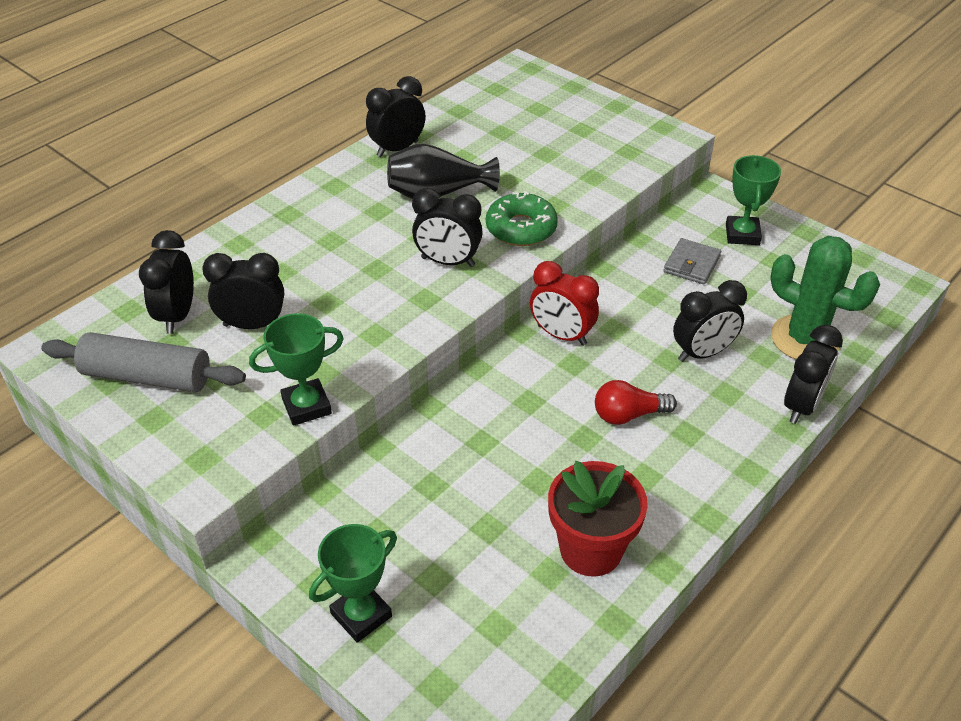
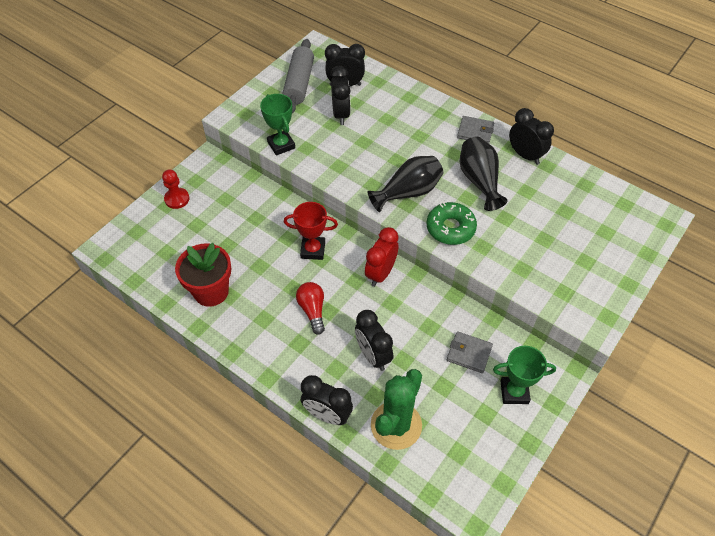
camera: 85 degrees right, 10 degrees up
(339, 186) = (475, 132): none -> grey wallet
(361, 615) = (177, 199): green trophy -> red pawn
(448, 262) = (408, 192): black clock -> black vase
(511, 410) = (313, 250): none -> red trophy

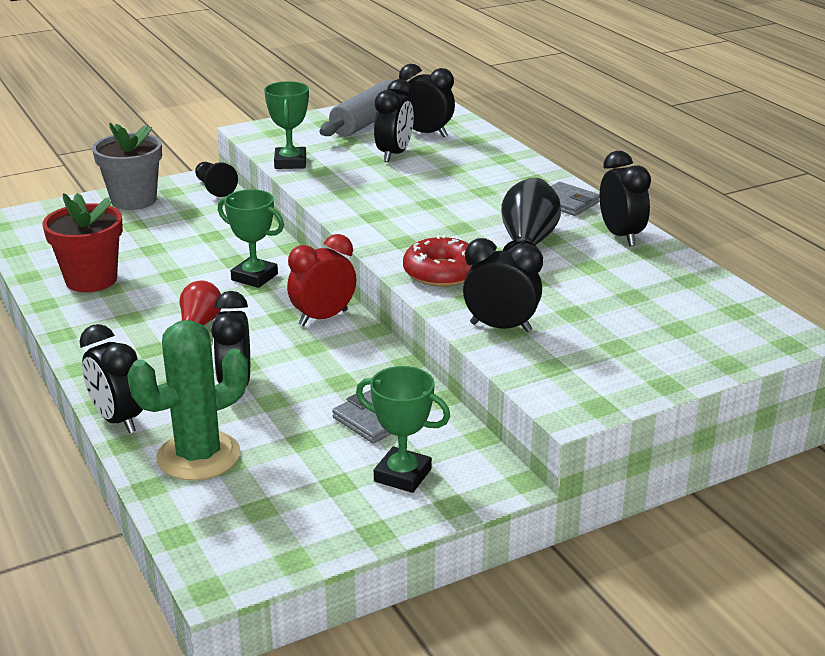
camera: 25 degrees right, 25 degrees down
(177, 199) = (134, 200): red pawn -> grey flower pot
(222, 167) = (214, 188): none -> black pawn
(313, 250) = (254, 277): red trophy -> green trophy
(408, 192) = (415, 231): black vase -> none
(450, 228) = (441, 272): green donut -> red donut
(516, 268) = (501, 327): none -> black clock

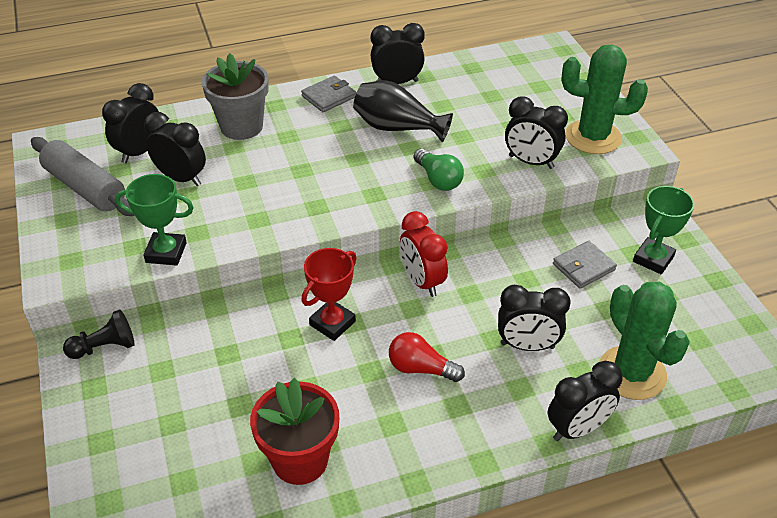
camera: 80 degrees left, 15 degrees up
(134, 200) = (103, 424): grey flower pot -> grey flower pot (241, 126)
(254, 277) = (332, 323): green trophy -> red trophy
(441, 272) = (438, 179): red donut -> green light bulb
(501, 327) = (531, 162): black clock -> black clock turned 90 degrees counterclockwise
(578, 370) = (593, 137): none -> green cactus

